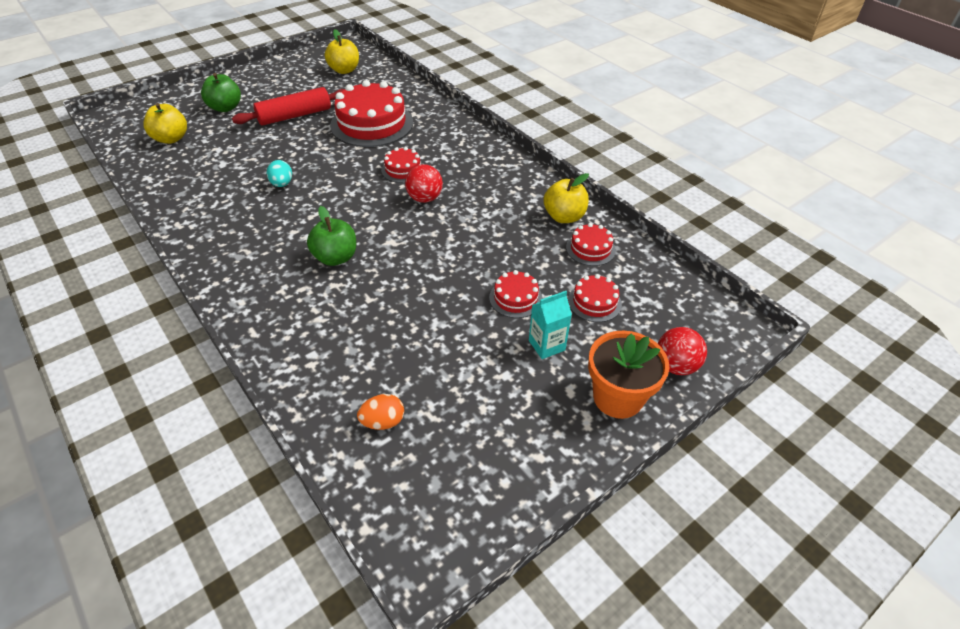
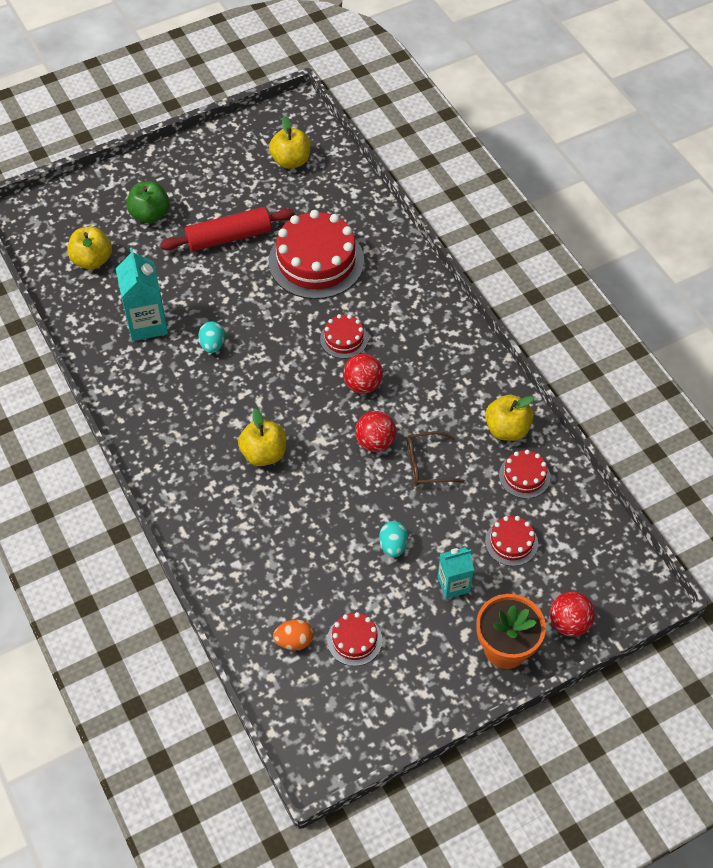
camera: 10 degrees right, 10 degrees up
(220, 175) = (147, 323): none -> turquoise carton
(336, 257) = (264, 453): green apple -> yellow apple
(443, 238) = (375, 442): none -> red ball
(477, 318) = (393, 546): none -> turquoise egg
(496, 249) = (427, 464): none -> brown glasses
(515, 298) = (435, 527): red cake -> red cake (354, 640)

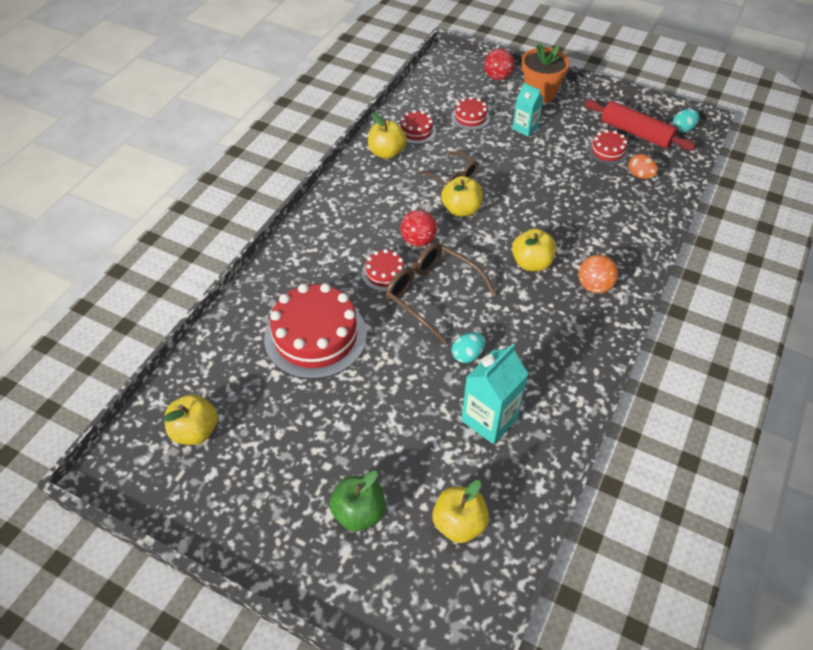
camera: 125 degrees left, 5 degrees down
(197, 483) = (594, 286): none -> orange ball
(228, 237) = (337, 421): red rolling pin -> red rolling pin (636, 133)
(293, 358) = (432, 294): none -> brown glasses
(375, 442) = (461, 210): red ball -> yellow apple
(393, 546) = (529, 164): turquoise egg -> turquoise egg (683, 129)

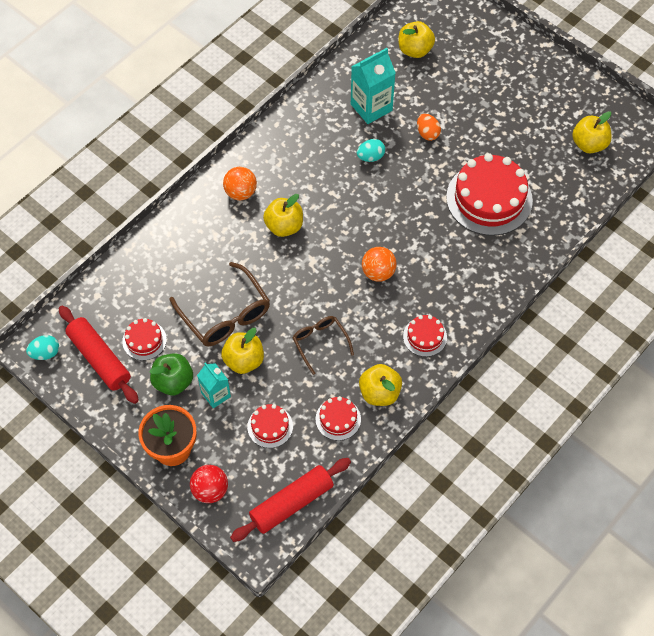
camera: 165 degrees left, 10 degrees up
(359, 513) = (479, 69): green apple -> green apple (173, 382)
(385, 273) = (418, 244): red cake -> red cake (425, 336)
(418, 240) = (378, 272): red ball -> orange ball
(432, 294) = (382, 215): brown glasses -> brown glasses (225, 314)
(433, 80) = (291, 503): none -> red rolling pin
(461, 210) = (326, 299): yellow apple -> yellow apple (244, 360)
(640, 175) = (130, 301): orange egg -> orange egg (427, 133)

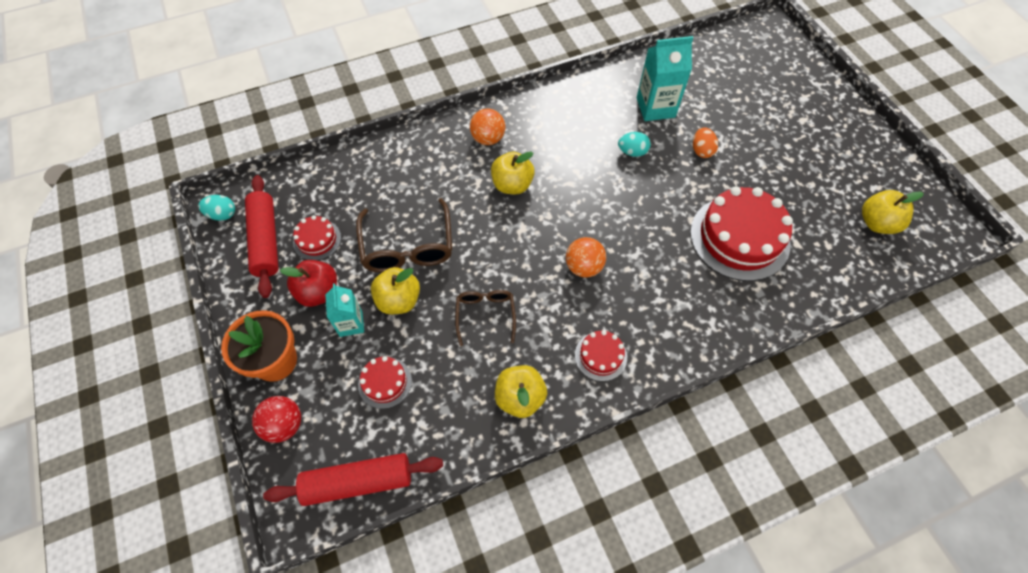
camera: 25 degrees right, 0 degrees up
(173, 382) = (318, 292): green apple -> red apple
(338, 419) = (460, 407): red cake -> none
(415, 50) = (724, 72): yellow apple -> none

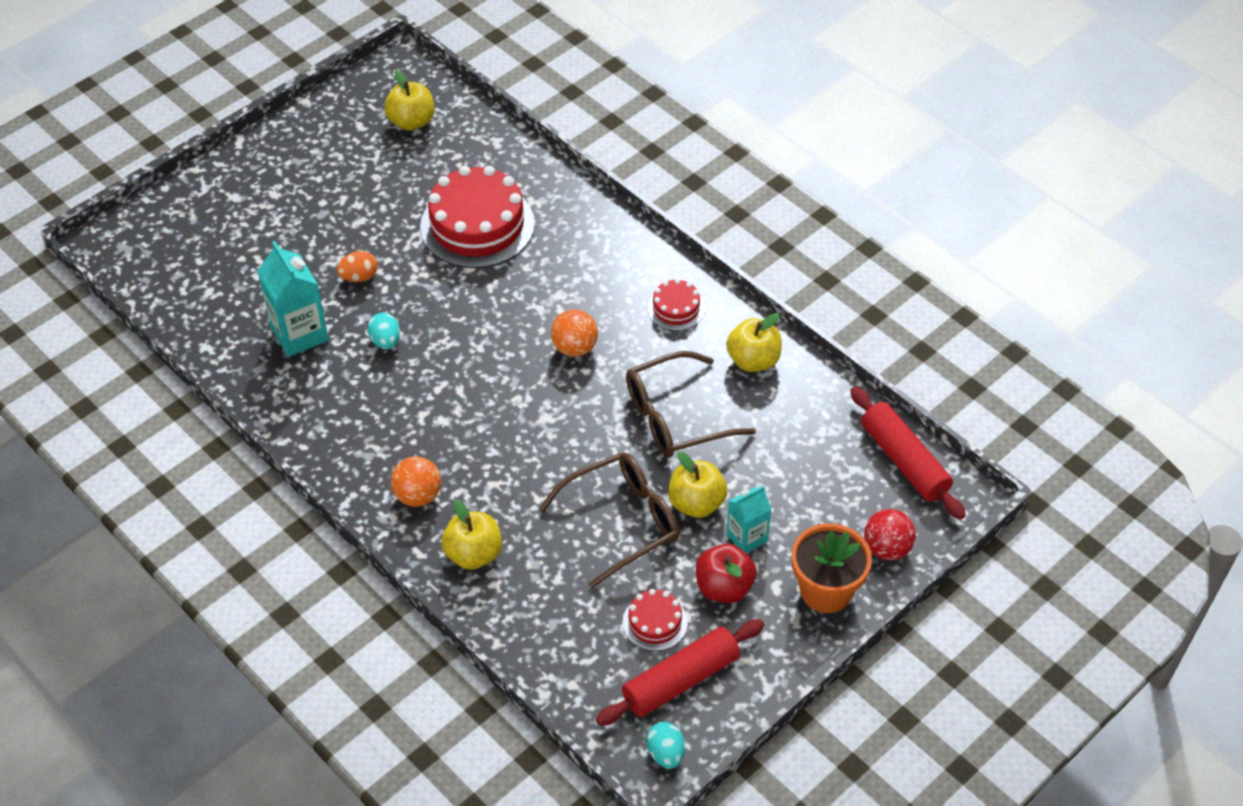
camera: 110 degrees left, 10 degrees down
(385, 382) = (796, 478): red cake -> none
(485, 315) = (676, 417): brown glasses -> brown glasses, size x1.66
(512, 185) = (485, 446): yellow apple -> yellow apple (473, 554)

